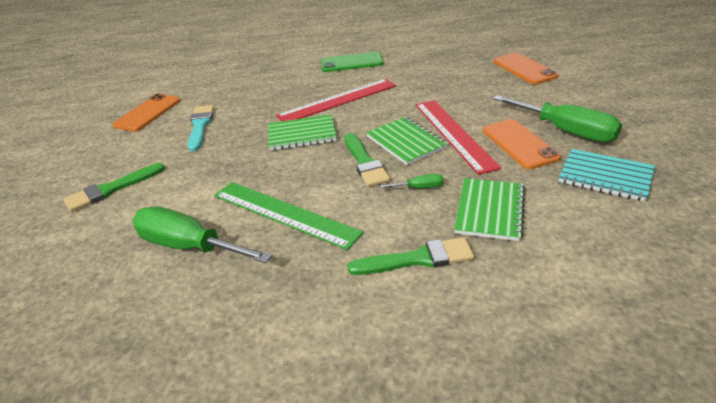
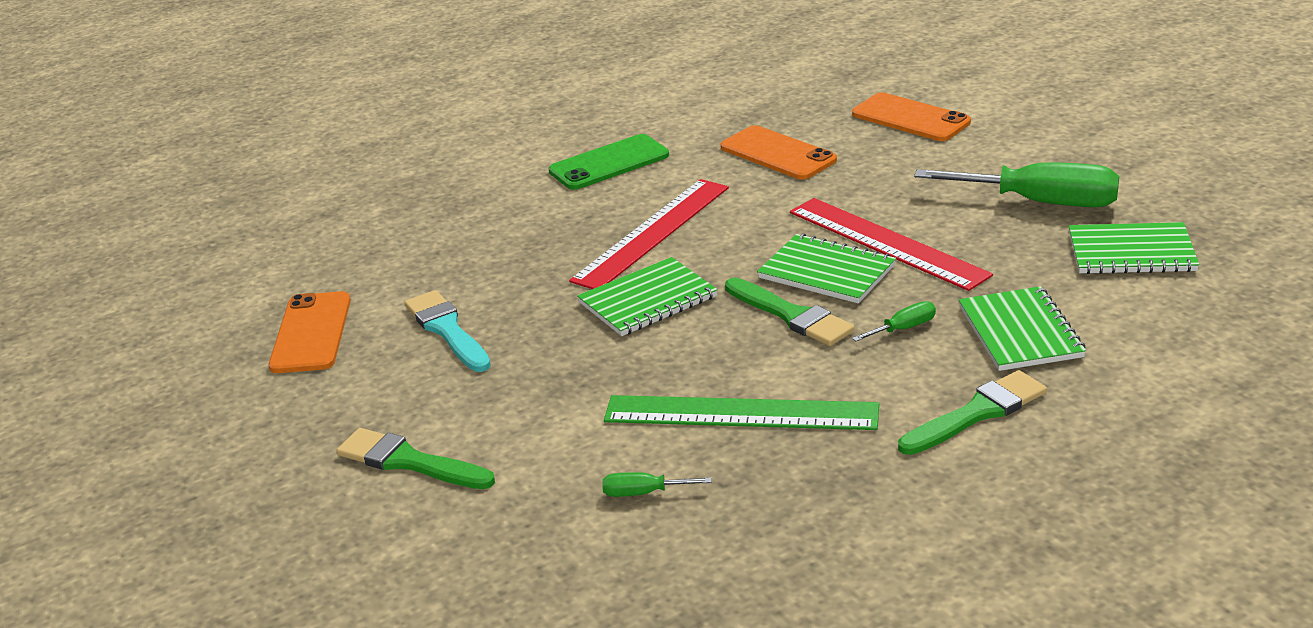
camera: 25 degrees left, 5 degrees down
(111, 189) = (409, 462): green brush -> green brush turned 90 degrees clockwise
(189, 246) = (643, 493): green screwdriver -> green screwdriver, size x0.43
(519, 144) = (991, 235): orange phone -> orange phone (778, 154)
(605, 176) = (1131, 252): turquoise notebook -> green notebook

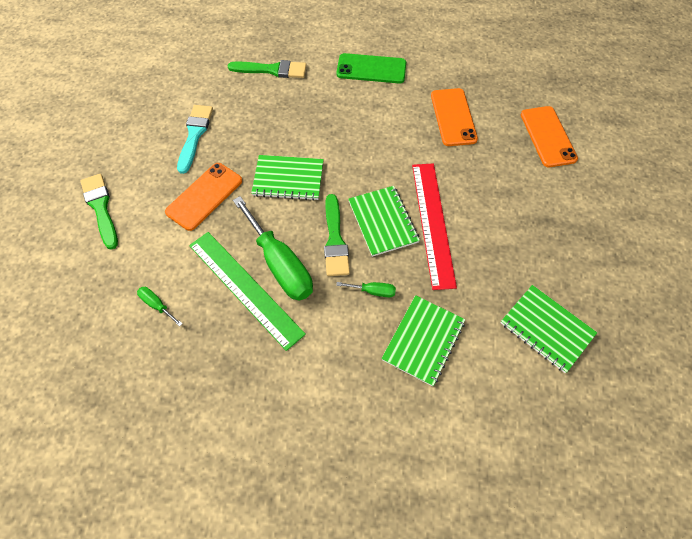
camera: 35 degrees right, 30 degrees up
(311, 333) = (147, 97): orange phone -> orange phone (204, 196)
(652, 233) = (338, 133): red ruler -> none
(977, 413) = (340, 379): green brush -> green brush (272, 70)
(1040, 202) = (542, 252): green screwdriver -> green screwdriver (280, 264)

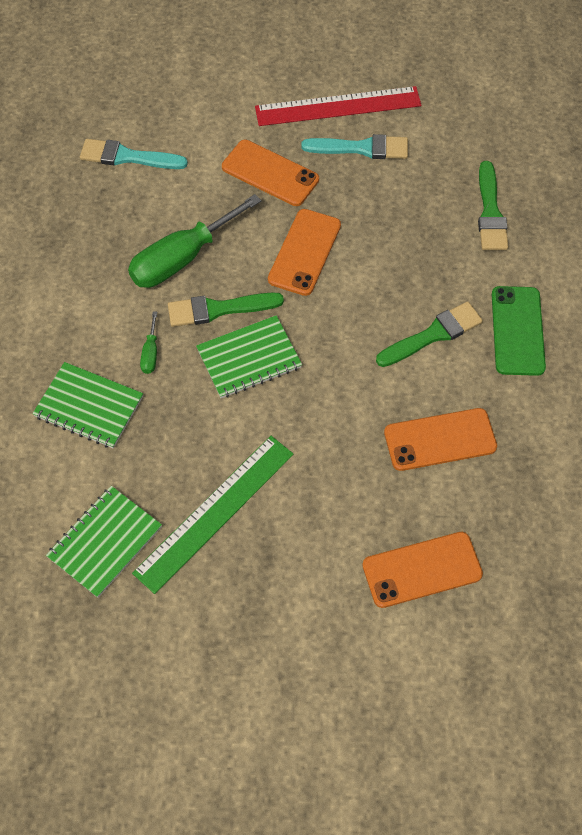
camera: 85 degrees right, 0 degrees up
(100, 208) = (245, 84): green brush -> green brush (433, 334)
(157, 305) = (127, 157): green screwdriver -> turquoise brush
(245, 288) = (150, 229): green ruler -> green ruler (215, 512)
(288, 179) = (304, 252): green notebook -> orange phone
(432, 223) = (251, 415): red ruler -> red ruler (338, 106)

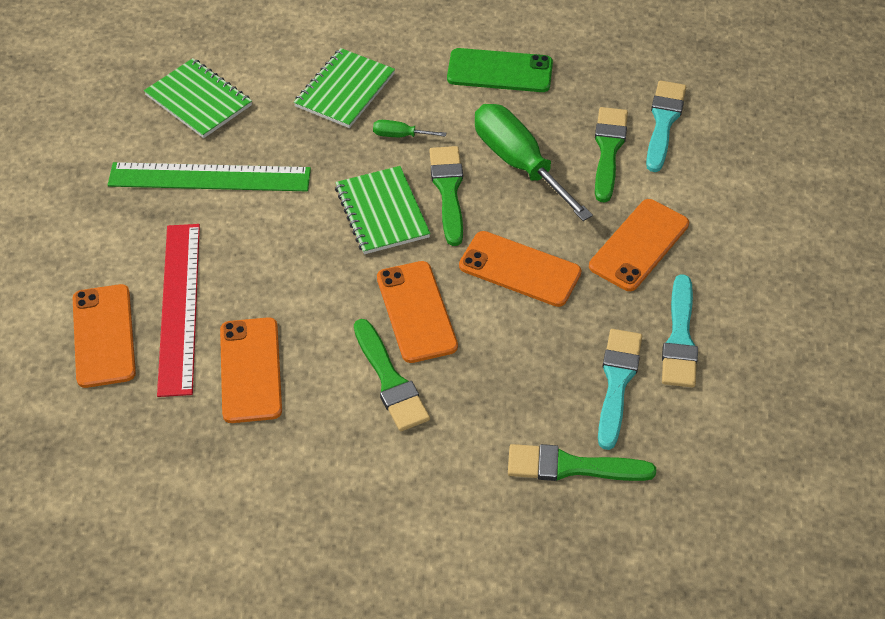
camera: 95 degrees right, 10 degrees down
(163, 195) = (608, 150): none -> green brush
(215, 512) = (209, 177): green ruler -> green ruler turned 45 degrees counterclockwise
(338, 106) = (751, 320): red ruler -> red ruler (179, 307)
(359, 322) = (416, 312): none -> orange phone
(409, 186) = (617, 382): none -> turquoise brush
(517, 331) = (384, 469): green phone -> green phone (500, 71)

